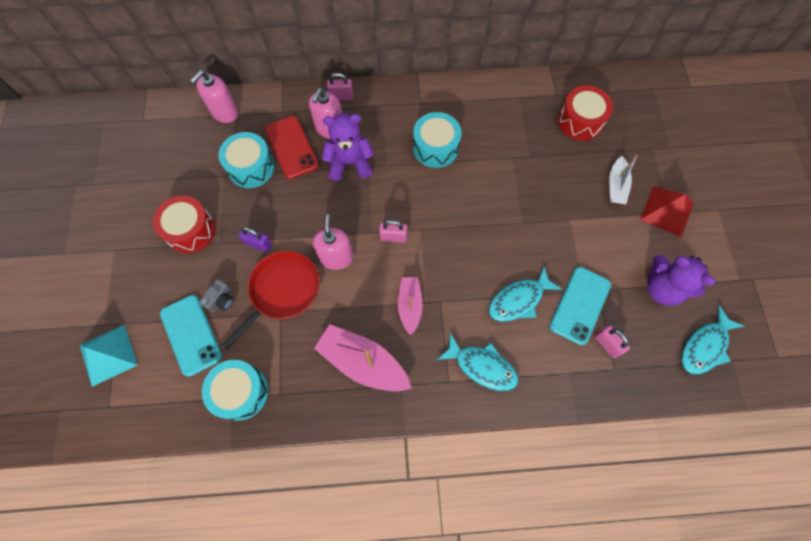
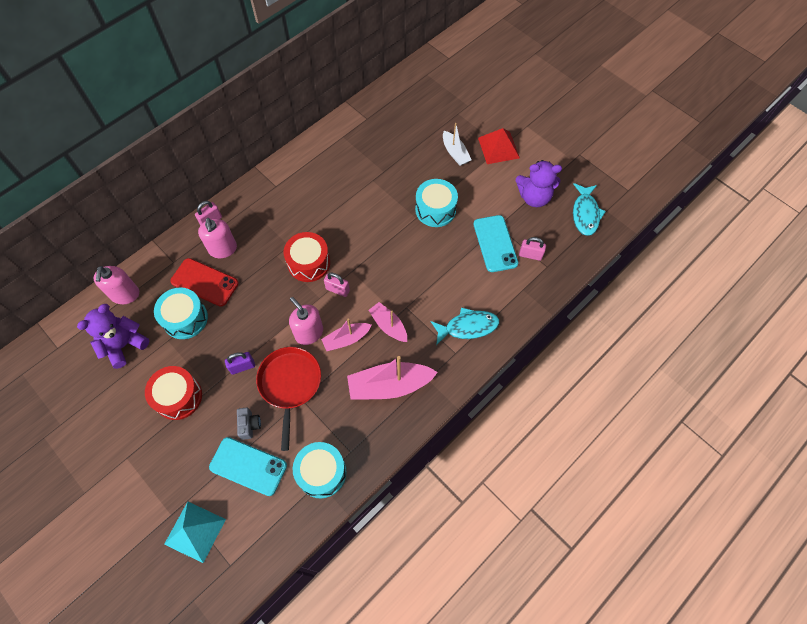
camera: 40 degrees left, 5 degrees down
(349, 163) = (260, 262): purple teddy bear -> purple teddy bear (124, 345)
(362, 289) = (346, 339): none -> pink boat
(393, 237) = (337, 290): pink padlock -> pink padlock turned 60 degrees clockwise
(435, 147) = (314, 209): turquoise drum -> turquoise drum (435, 209)
(518, 300) = (455, 268): turquoise fish -> none
(580, 121) = (397, 126): red drum -> red drum (309, 263)

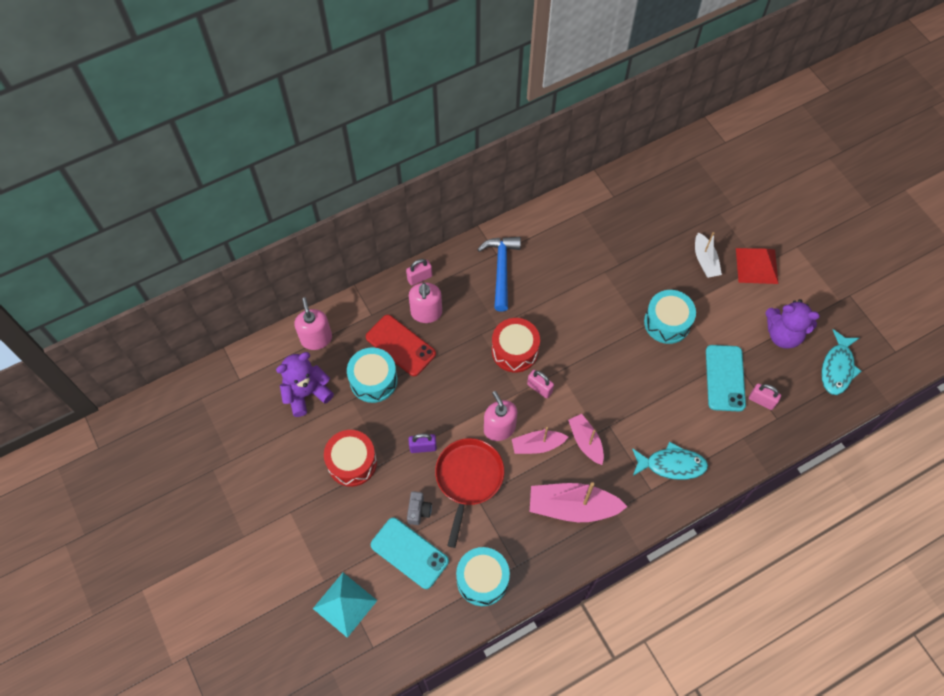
camera: 15 degrees right, 0 degrees up
(125, 294) = (316, 338): pink soap dispenser -> pink soap dispenser turned 150 degrees clockwise
(283, 198) = (501, 270): none -> blue hammer

